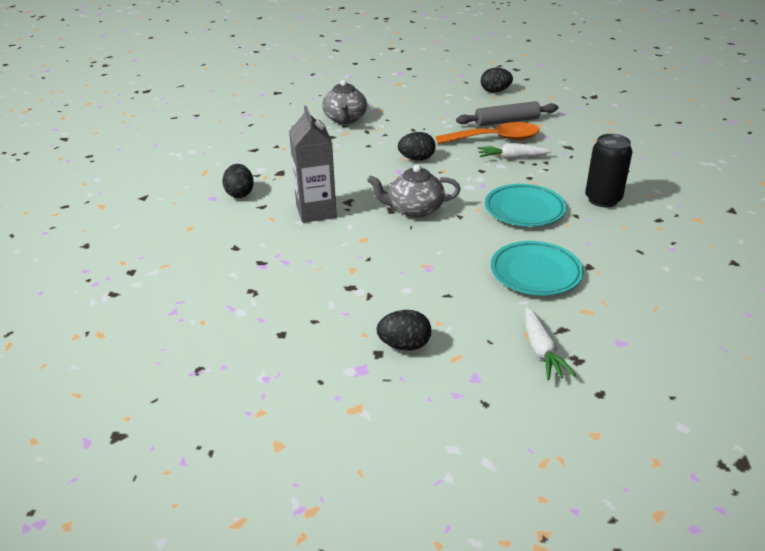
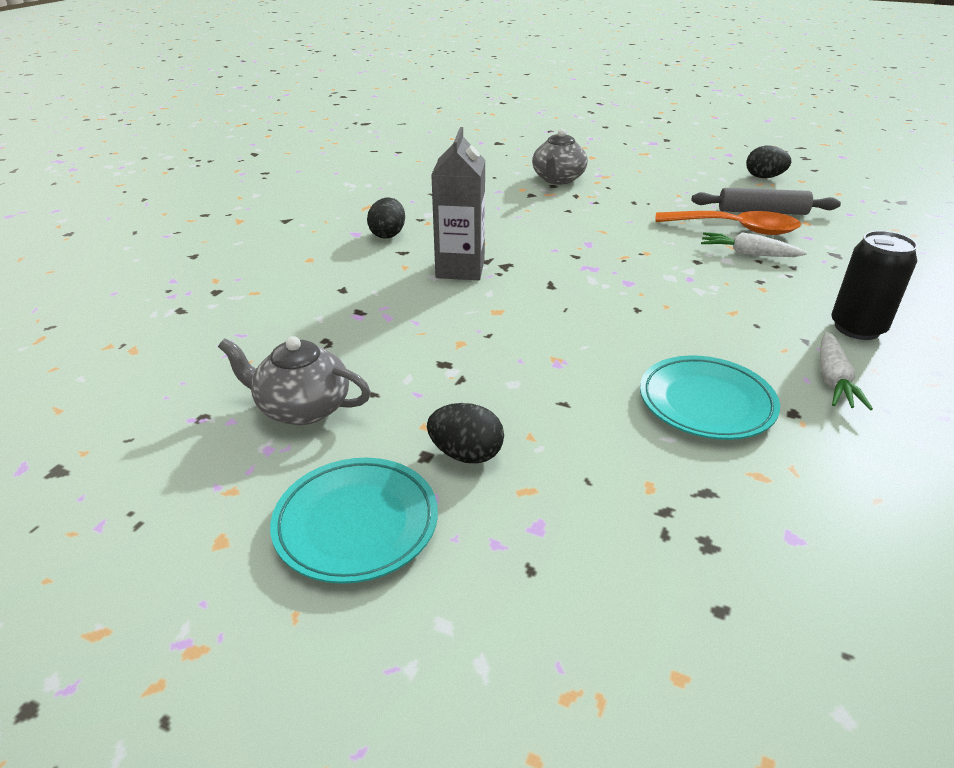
camera: 20 degrees right, 0 degrees up
(414, 209) = (582, 290): grey teapot -> grey teapot (302, 408)
(416, 159) = (619, 234): black egg -> none
(524, 209) = (732, 318): turquoise plate -> turquoise plate (356, 524)
(541, 351) = (658, 515): white carrot -> white carrot (833, 380)

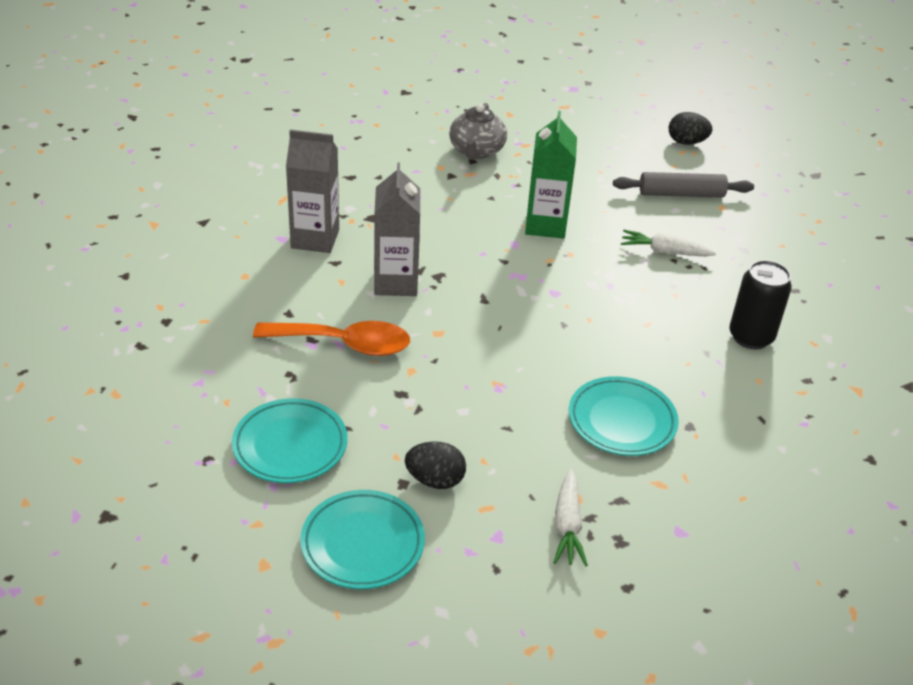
camera: 10 degrees left, 5 degrees up
(302, 408) = (290, 445): grey teapot -> turquoise plate
(388, 234) = (315, 239): black egg -> grey carton
(621, 231) = (545, 225): none -> green carton
(735, 229) = (654, 219): orange spoon -> orange spoon (344, 344)
(833, 380) = (724, 392): white carrot -> white carrot (567, 525)

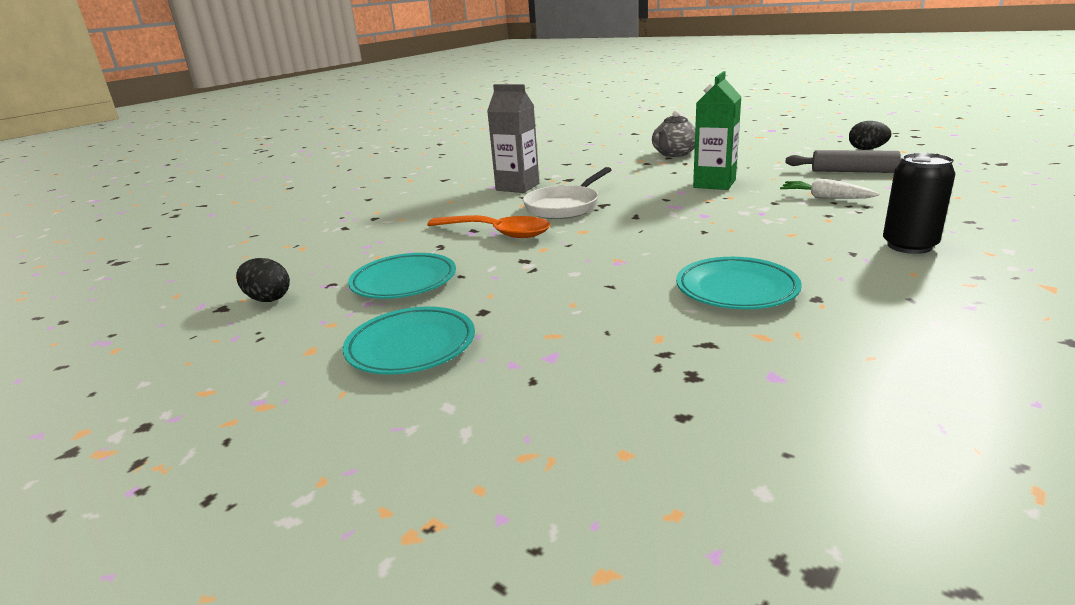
camera: 25 degrees right, 15 degrees down
(396, 282) = (565, 206): grey carton -> white pan
(435, 480) = (515, 312): black egg -> black egg (268, 299)
(567, 525) = (634, 356): white carrot -> none

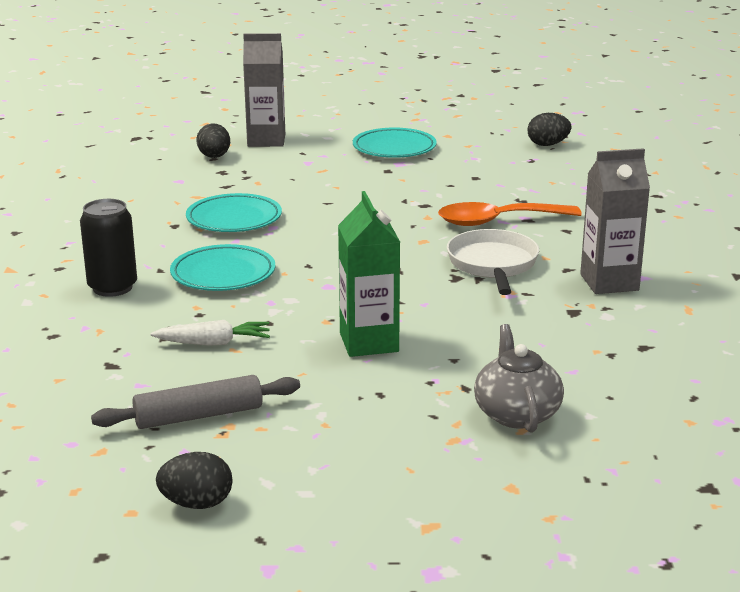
camera: 140 degrees right, 0 degrees up
(404, 282) = (482, 172): turquoise plate -> turquoise plate (223, 274)
(548, 436) = (266, 140): none -> grey carton
(678, 419) = (214, 157): none -> black egg

